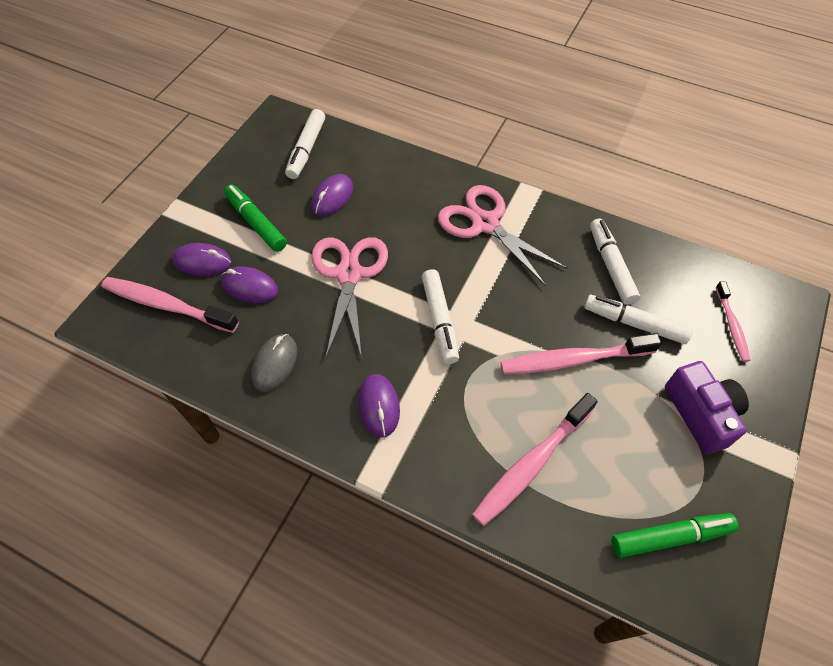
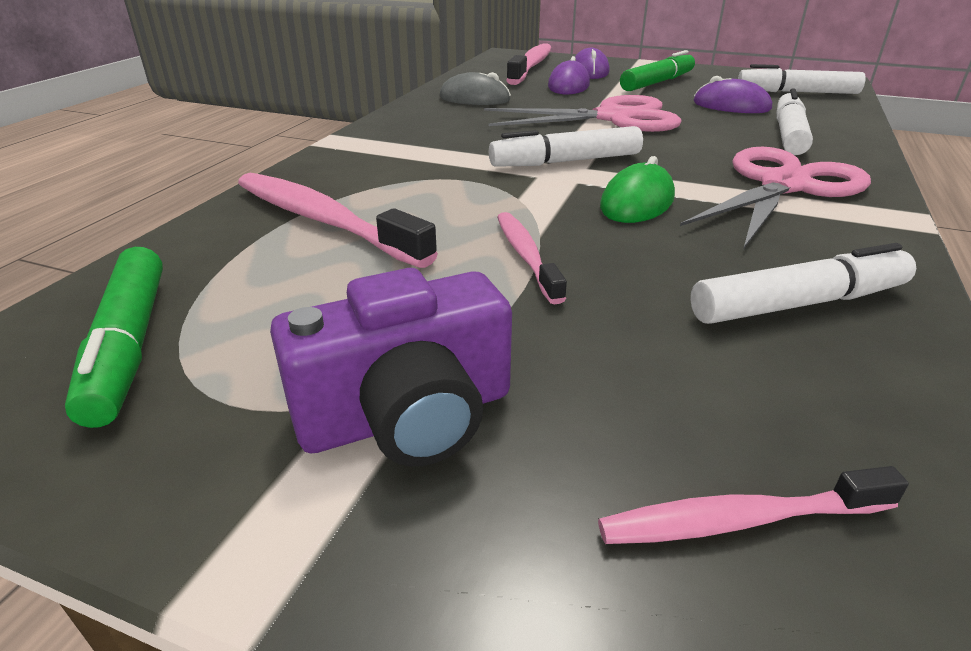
camera: 85 degrees right, 25 degrees down
(379, 406) = (424, 137): purple mouse -> none
(507, 297) = (637, 202): none -> green mouse
(573, 360) = (526, 256): pink toothbrush -> pink toothbrush, size x0.57
(634, 324) = (647, 328): white marker -> white marker (788, 134)

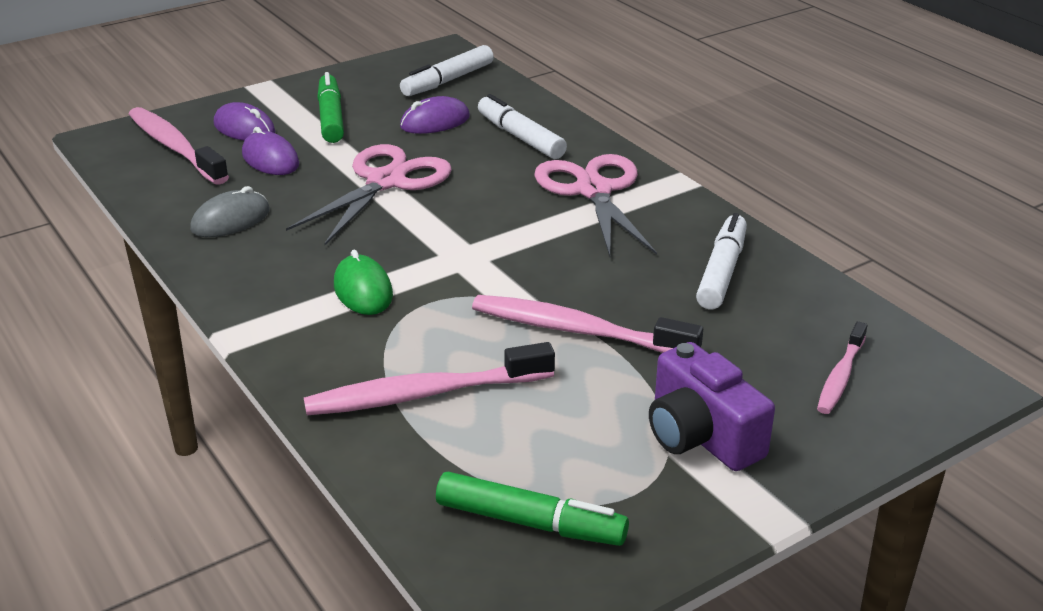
camera: 55 degrees left, 0 degrees up
(408, 416) = (701, 436): purple camera -> purple camera turned 135 degrees clockwise
(526, 256) = (577, 331): pink toothbrush -> pink toothbrush, size x1.74
(566, 162) = (448, 247): white marker -> none
(637, 202) = (552, 254): green mouse -> green mouse (363, 290)

